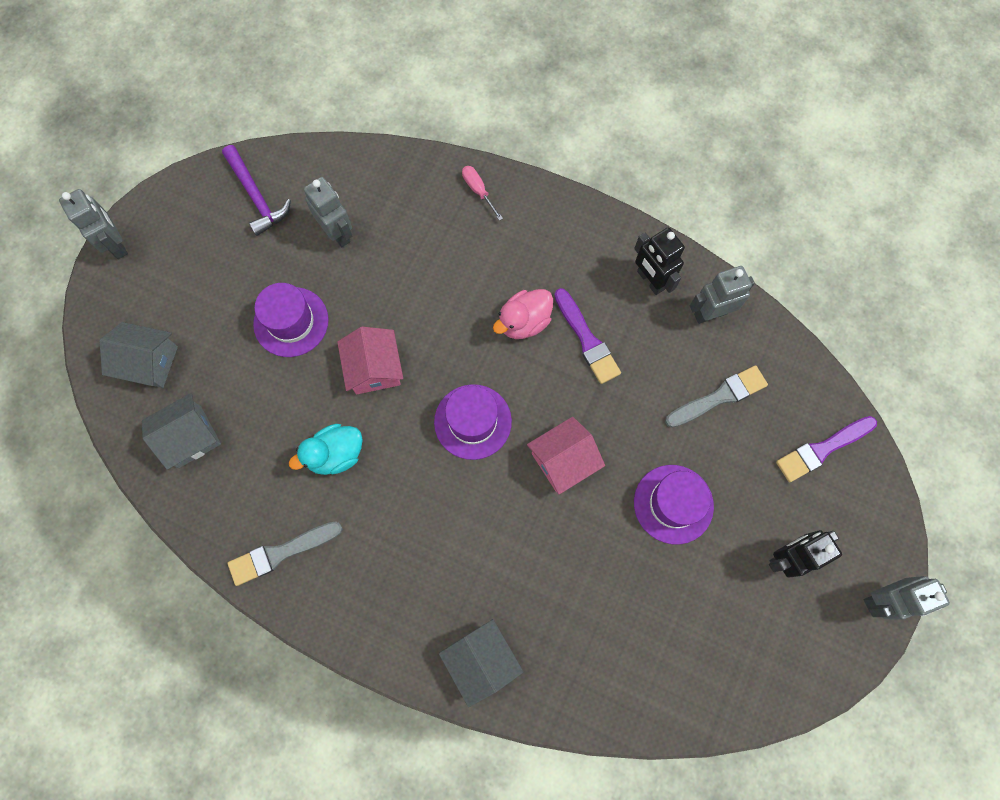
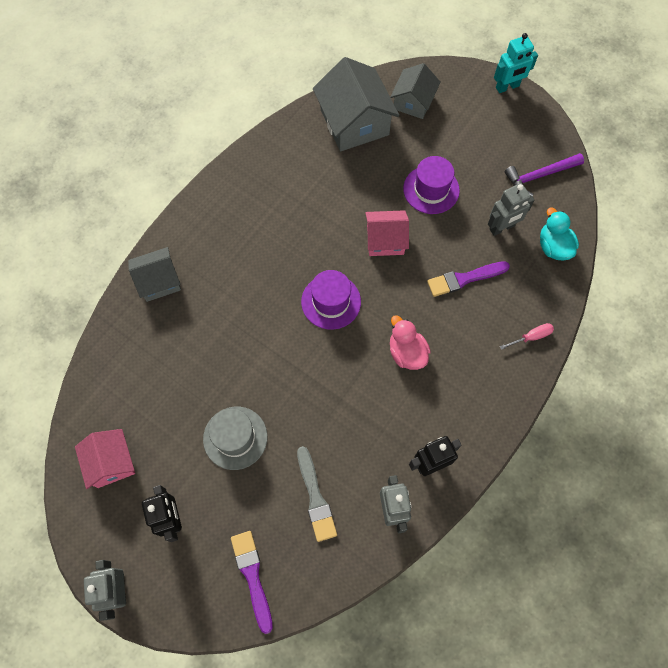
camera: 100 degrees right, 5 degrees down
(117, 244) = (507, 87): grey robot -> turquoise robot
(190, 437) = (354, 122): grey house -> grey house, size x1.65
(281, 553) = (262, 169): grey brush -> none
(335, 454) = (324, 208): turquoise duck -> turquoise duck (553, 247)
(563, 460) = (287, 361): pink house -> pink house (111, 462)
(587, 340) = (384, 399): purple brush -> purple brush (464, 279)
(673, 504) = (235, 438): purple hat -> grey hat

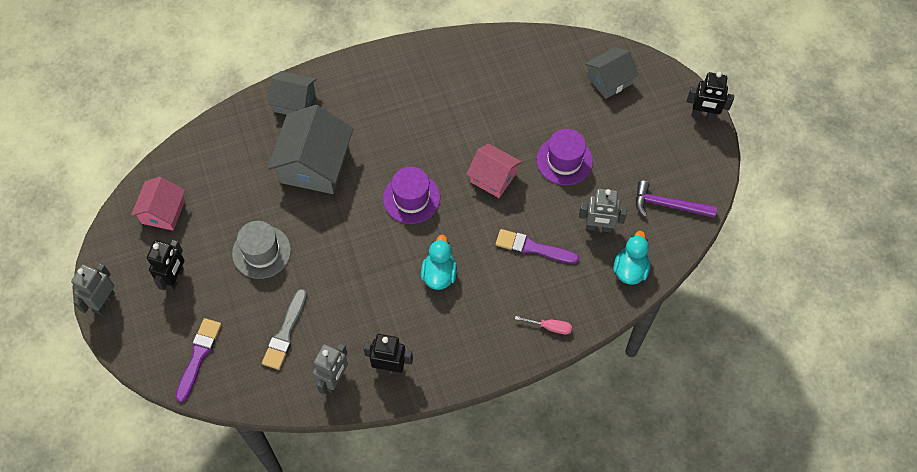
camera: 35 degrees right, 5 degrees down
(354, 122) = (545, 68): grey house -> grey house (314, 164)
(407, 352) = (439, 274): pink duck -> turquoise duck
(507, 87) = (703, 115): turquoise robot -> black robot

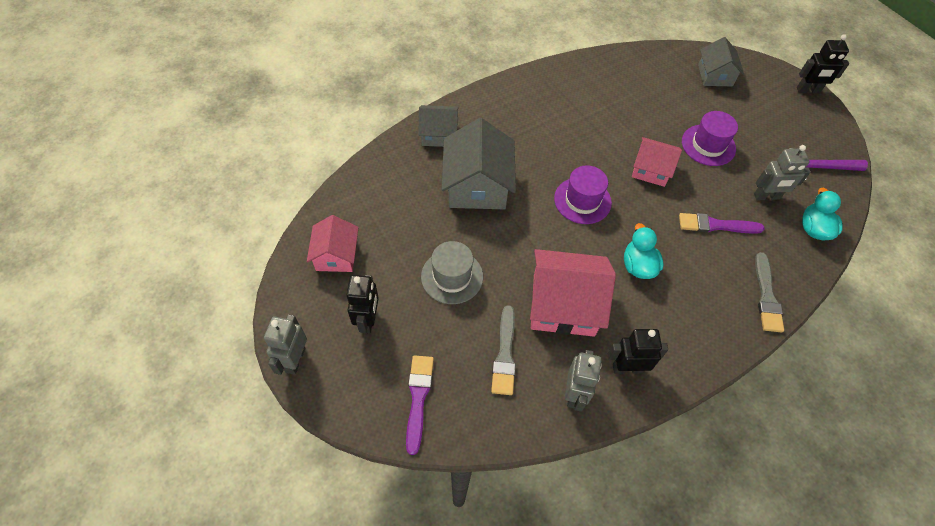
camera: 15 degrees left, 5 degrees down
(354, 298) = (563, 305): none -> pink house
(549, 327) = (766, 296): pink screwdriver -> grey brush
(609, 80) = (715, 75): grey house -> grey house turned 45 degrees counterclockwise

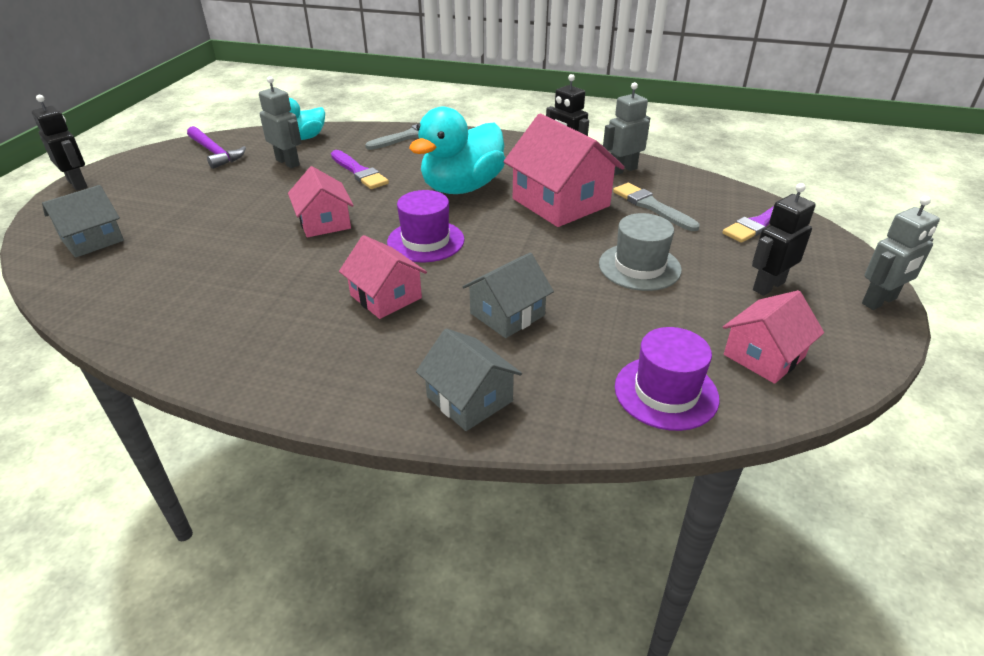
camera: 130 degrees left, 20 degrees down
(477, 185) = (507, 314): grey house -> grey house, size x0.61
(505, 354) = (652, 206): grey brush -> grey brush turned 90 degrees counterclockwise
(542, 152) = (386, 296): none -> pink house
(638, 266) = (462, 187): turquoise duck -> turquoise duck, size x1.79
(708, 145) = (242, 206): purple hat -> purple hat (666, 392)

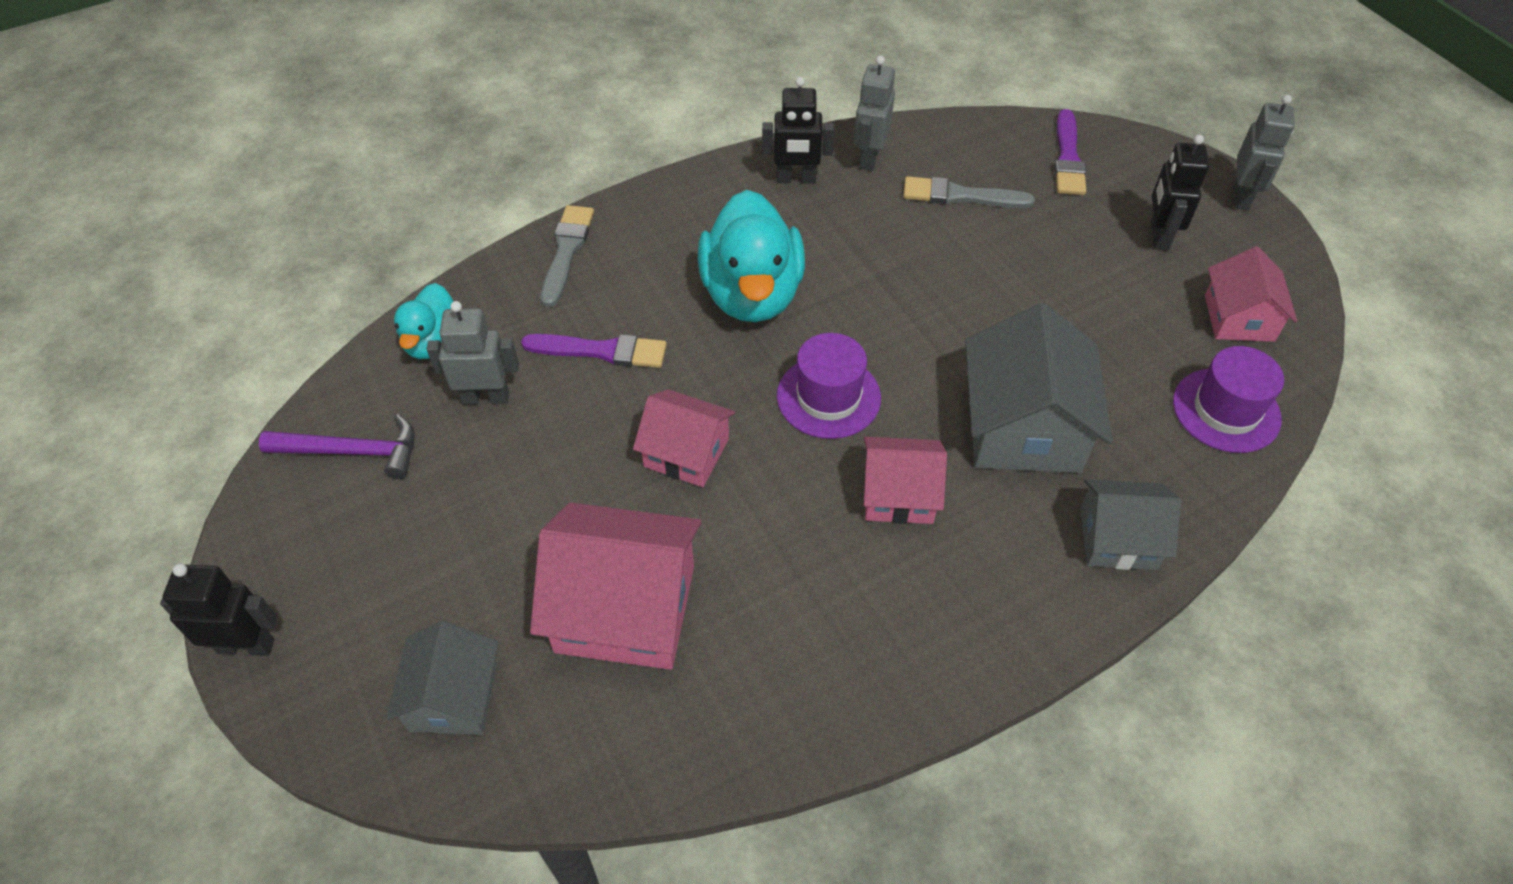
camera: 45 degrees left, 15 degrees up
(507, 314) = (1023, 427): grey house -> grey house, size x1.65
(560, 202) = (876, 247): pink house -> pink house (625, 608)
(639, 267) = (1047, 286): grey hat -> none

